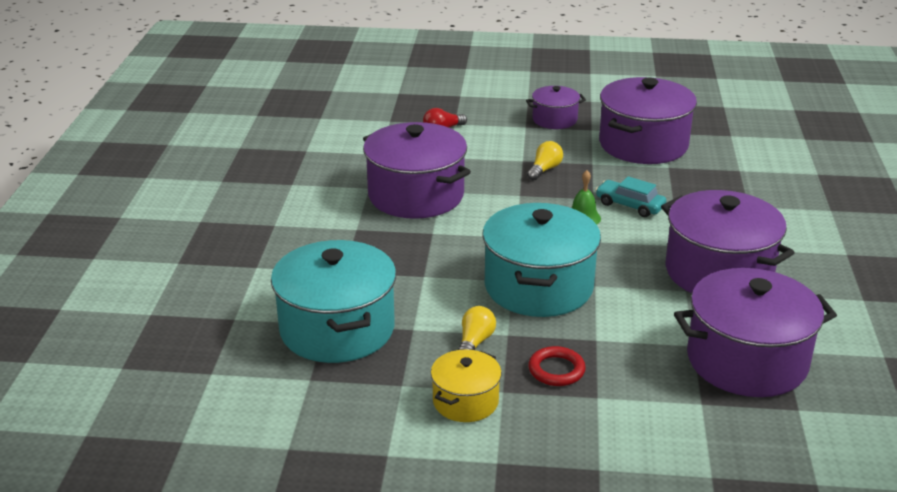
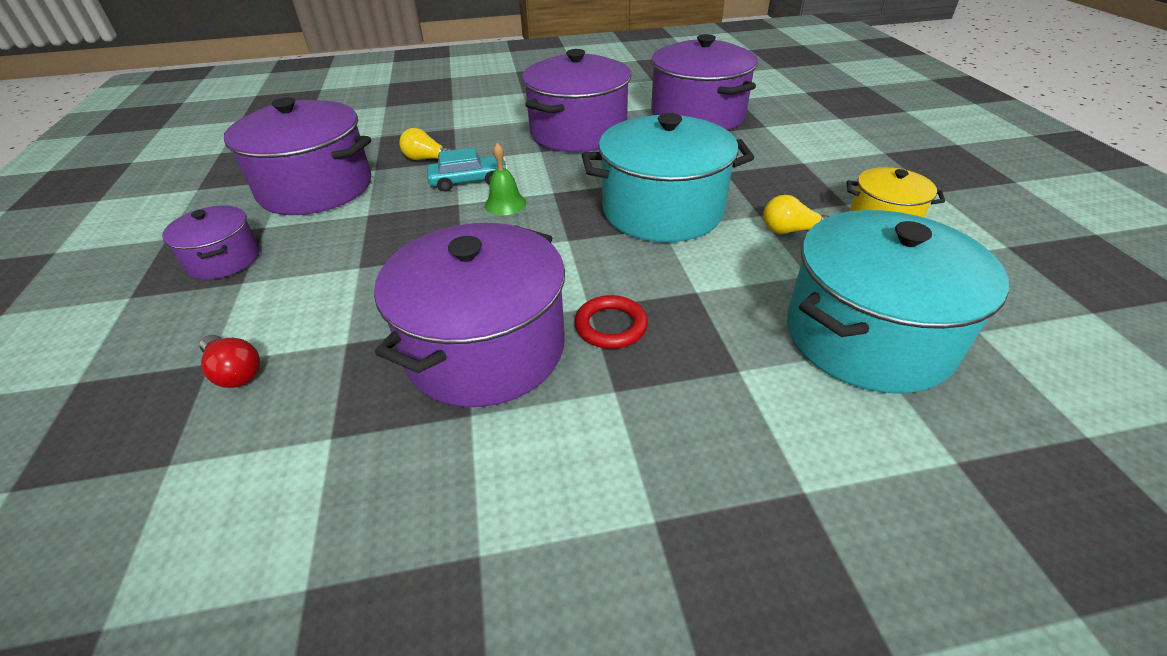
camera: 105 degrees left, 10 degrees up
(544, 170) = (387, 245): yellow light bulb -> yellow light bulb (427, 159)
(556, 370) = (788, 183): red ring -> red ring (611, 326)
(630, 205) = (469, 181): turquoise car -> turquoise car turned 120 degrees counterclockwise

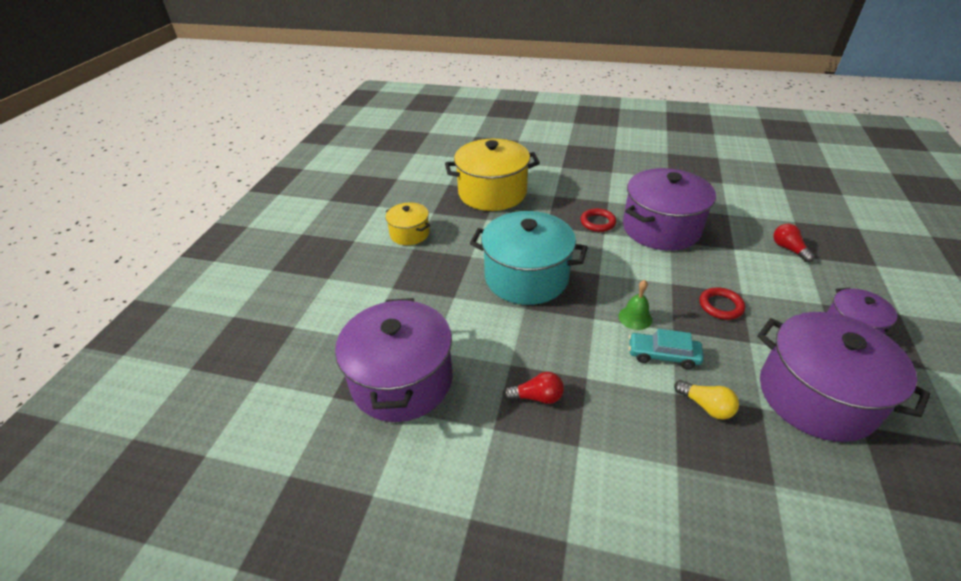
camera: 155 degrees left, 0 degrees up
(394, 242) = (720, 306): none -> red ring
(578, 132) = (537, 397): purple pot -> red light bulb
(791, 231) = (465, 241): yellow light bulb -> none
(867, 336) = (492, 193): turquoise pot -> yellow pot

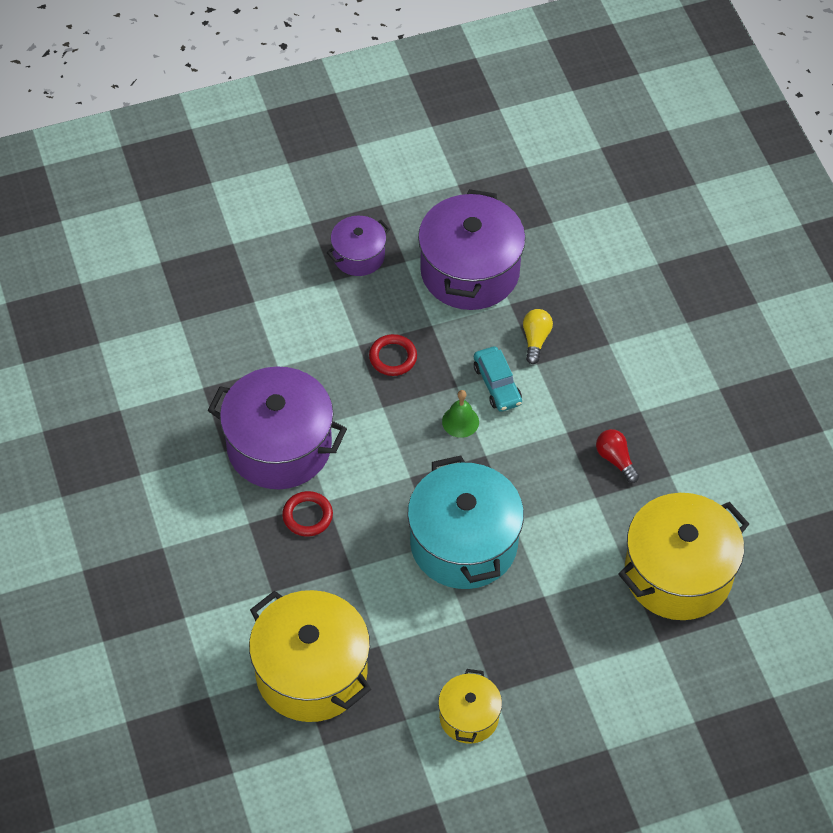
camera: 125 degrees left, 15 degrees up
(402, 380) = (678, 574): purple pot -> yellow pot
(788, 249) = (247, 318): red light bulb -> none

